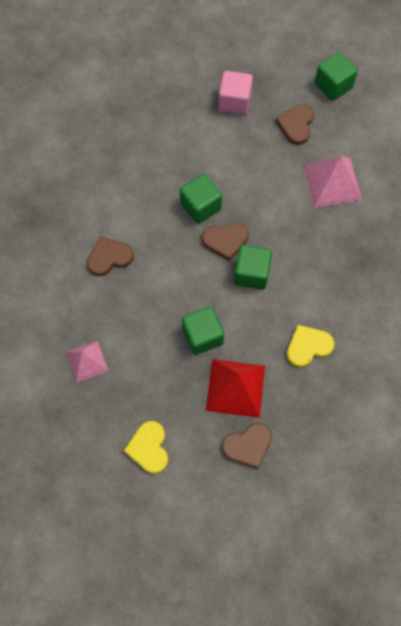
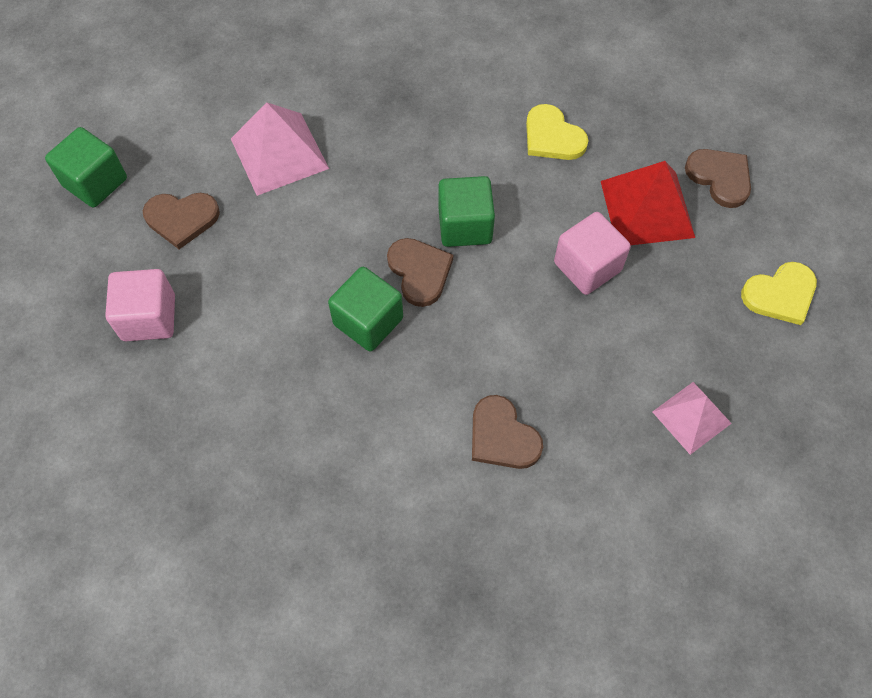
camera: 105 degrees left, 5 degrees down
(202, 336) = (587, 267): green cube -> pink cube

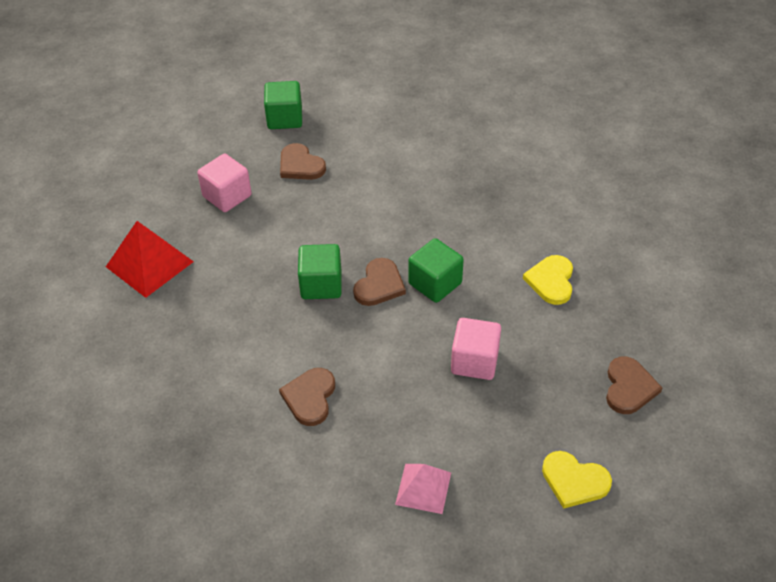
camera: 50 degrees right, 15 degrees down
(279, 153) = (387, 172): pink pyramid -> none
(647, 209) = (555, 364): red pyramid -> red pyramid (149, 264)

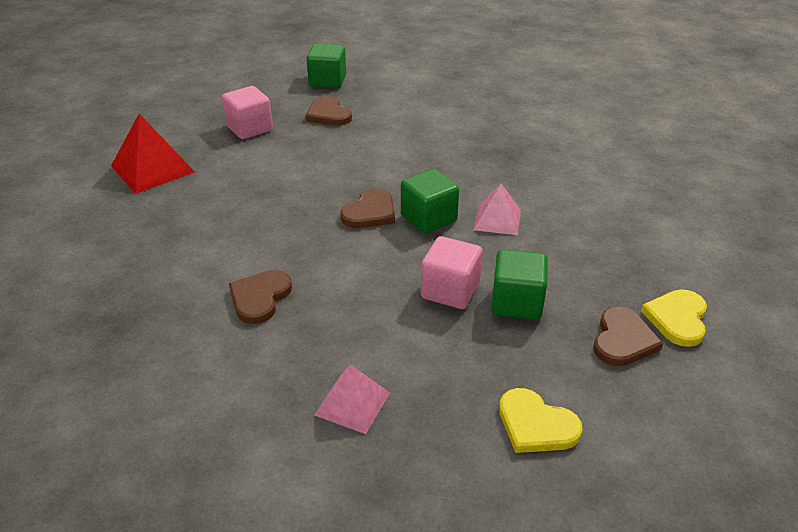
camera: 10 degrees right, 10 degrees down
(321, 285) = (311, 205): green cube -> green cube (516, 303)
(497, 275) = (497, 219): none -> pink pyramid
(551, 281) = (554, 232): yellow heart -> yellow heart (677, 319)

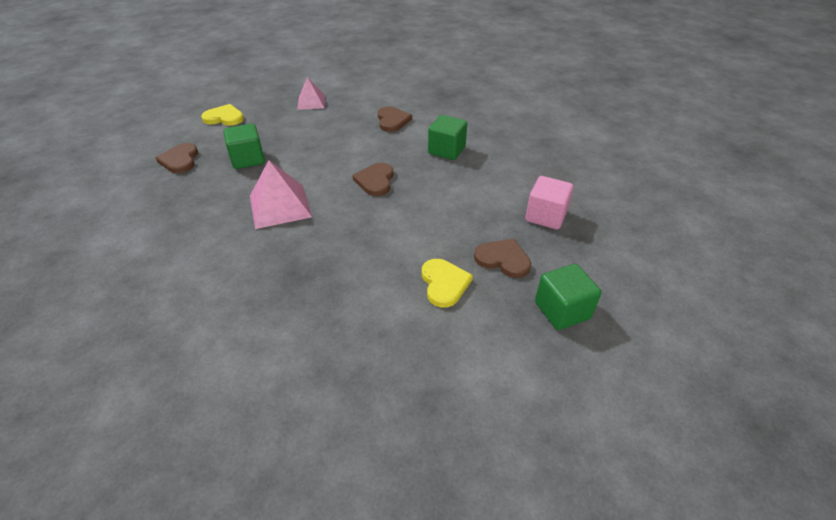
camera: 150 degrees right, 5 degrees up
(152, 169) = (556, 160): red pyramid -> none
(428, 218) = (331, 190): green cube -> green cube (446, 150)
(450, 290) = (291, 153): pink cube -> none
(497, 219) = (280, 206): pink pyramid -> pink pyramid, size x1.57
(677, 319) = (143, 180): yellow heart -> yellow heart (444, 283)

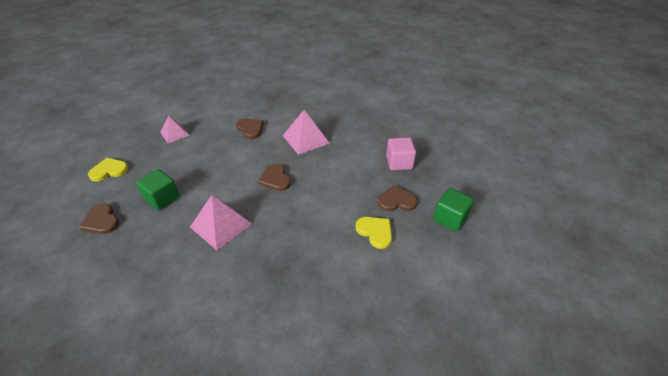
camera: 30 degrees left, 0 degrees up
(446, 150) = (306, 139): green cube -> pink pyramid

